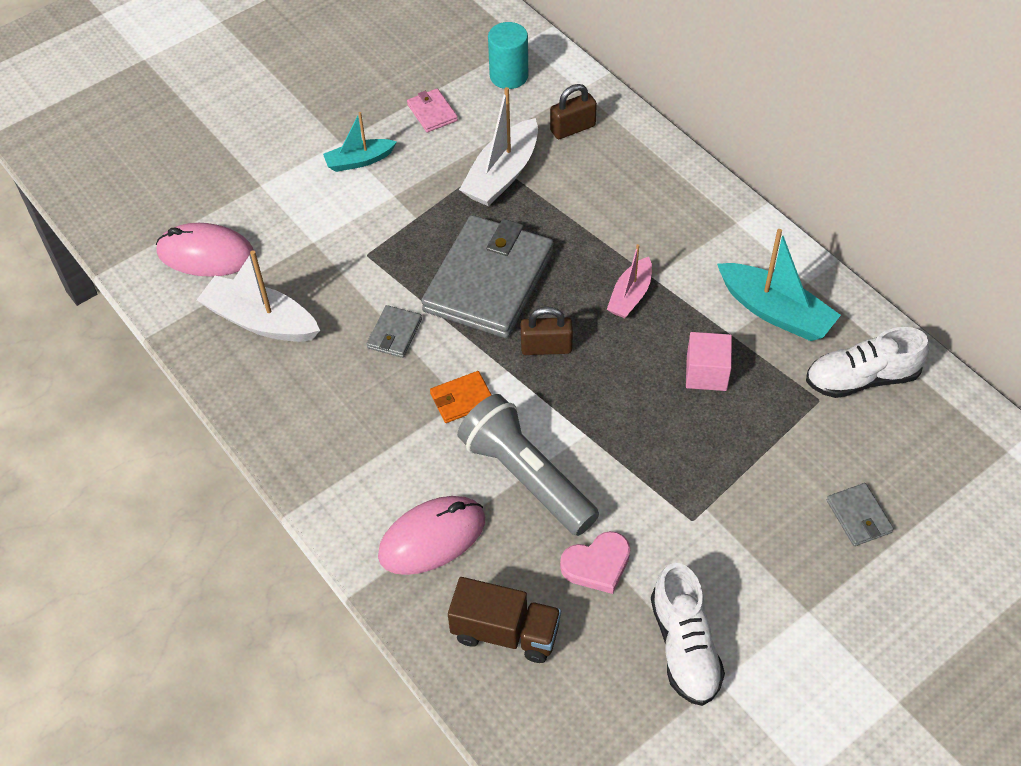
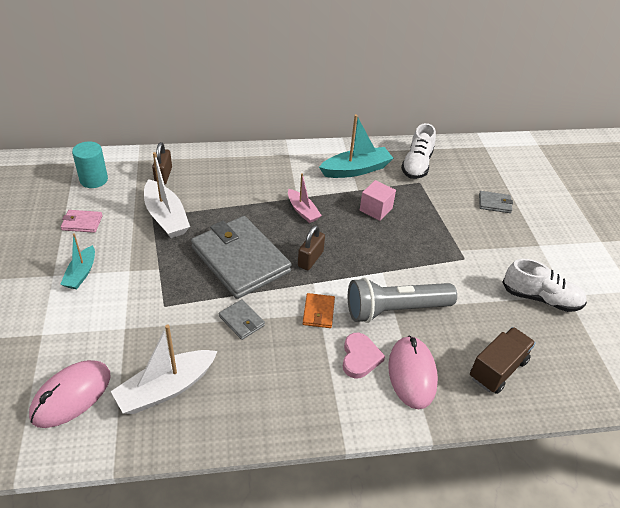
camera: 65 degrees left, 10 degrees down
(597, 564) = (472, 308): pink heart -> pink heart (360, 357)

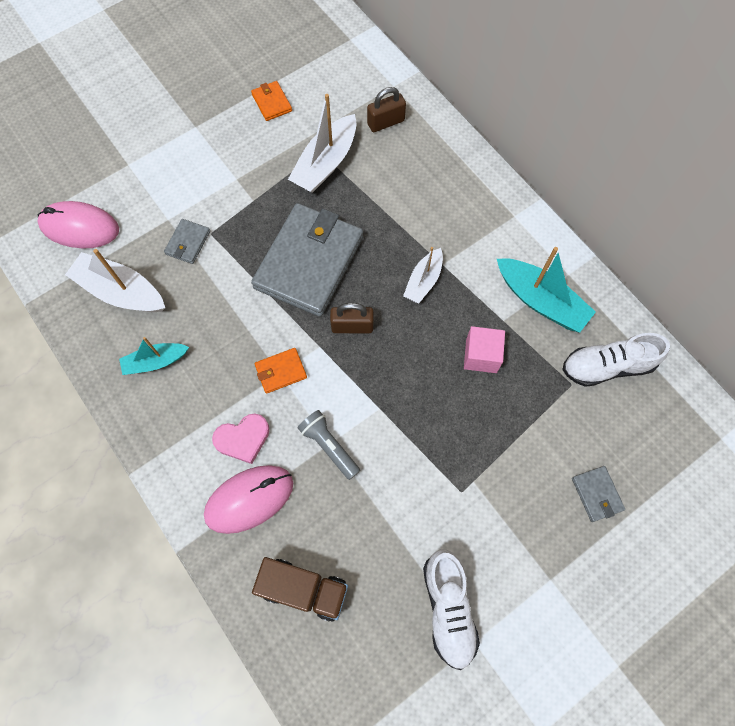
camera: 65 degrees right, 25 degrees up
(81, 273) = (209, 145): turquoise boat -> turquoise boat (155, 362)
(82, 223) = (271, 102): pink wallet -> orange wallet
(94, 180) = (336, 71): turquoise cylinder -> none
(242, 321) = (229, 308): grey wallet -> grey wallet (188, 243)
(302, 211) = (423, 281): pink boat -> white boat
(395, 310) = (329, 446): grey flashlight -> grey flashlight, size x0.56

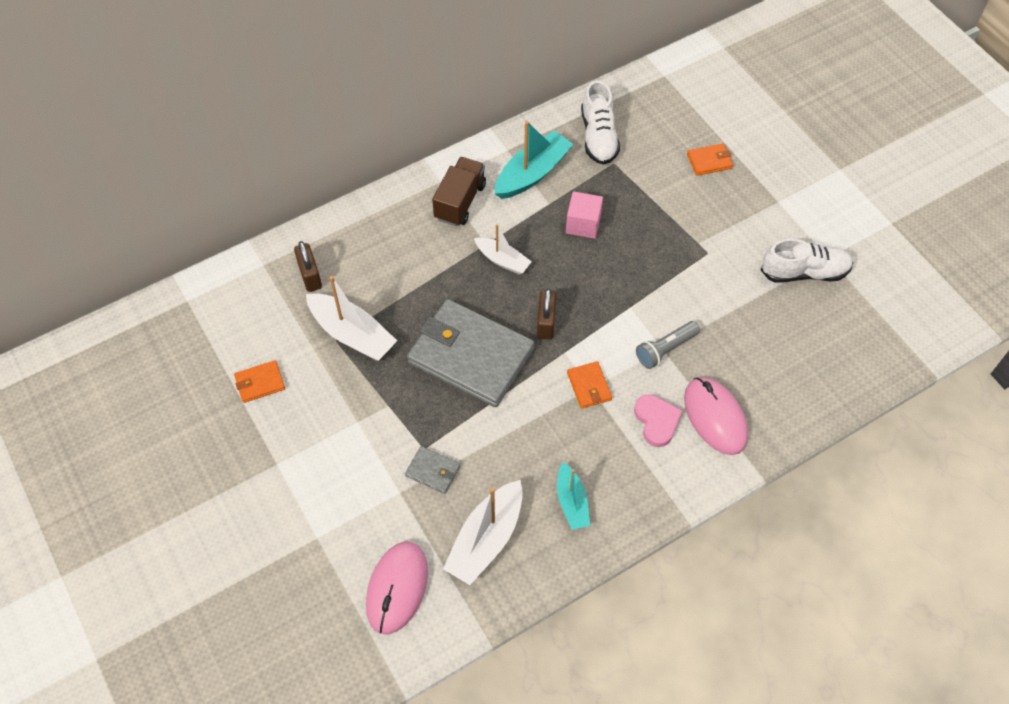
camera: 85 degrees left, 10 degrees down
(304, 589) = (793, 376): brown truck -> brown truck (460, 201)
(597, 494) = (709, 161): grey wallet -> orange wallet

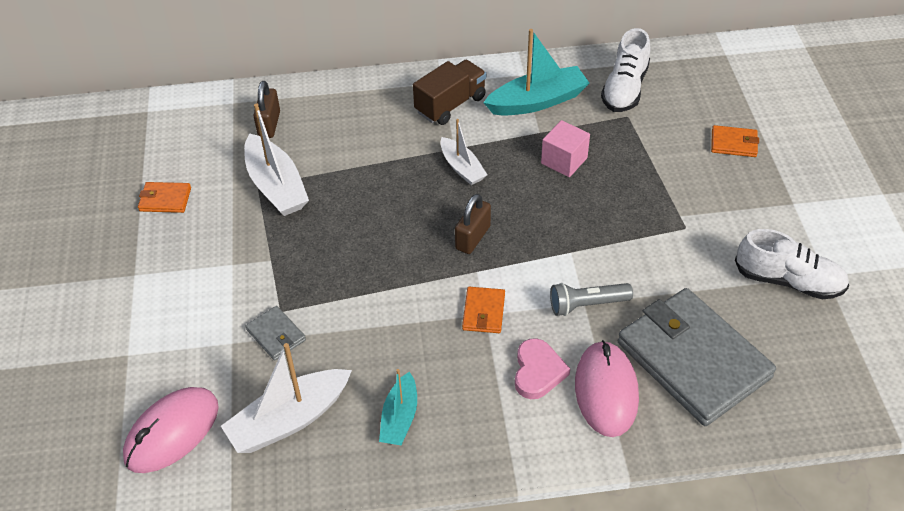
camera: 25 degrees right, 10 degrees down
(470, 356) = (378, 243): grey wallet -> grey wallet (693, 360)

